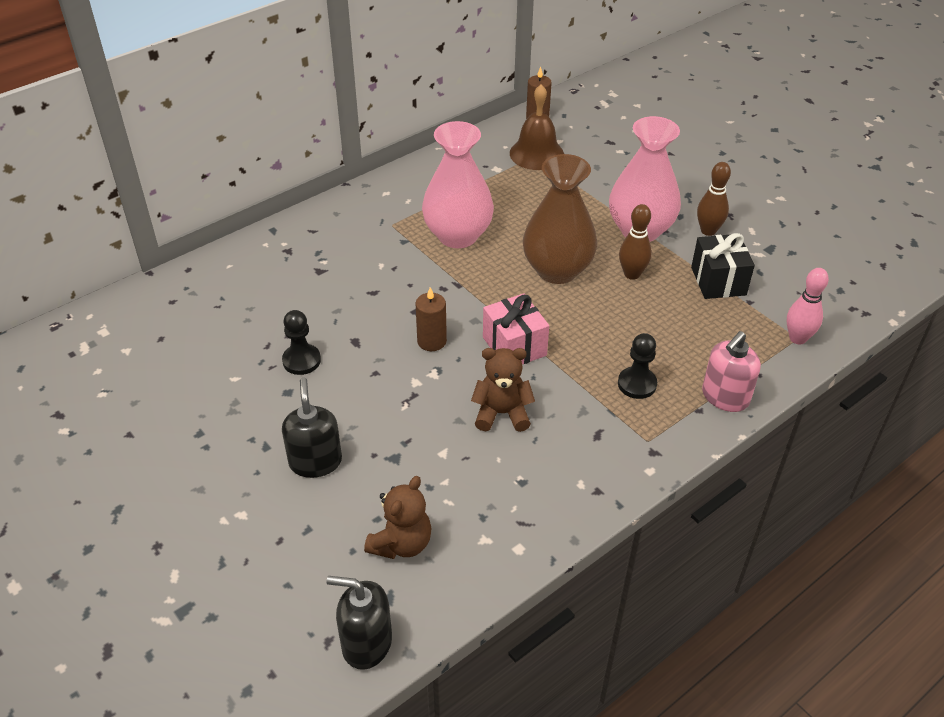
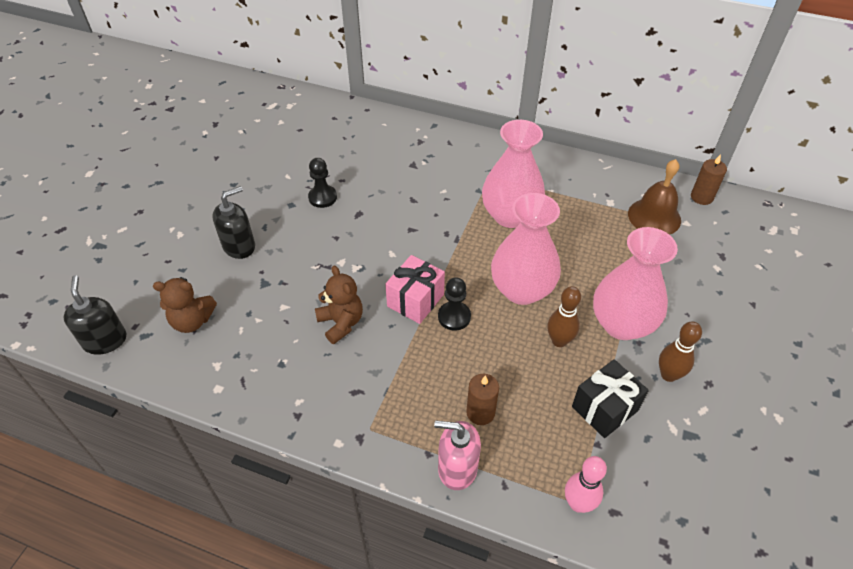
camera: 60 degrees right, 5 degrees up
(431, 341) = (387, 252): brown candle -> brown candle (480, 412)
(557, 270) = (521, 290): brown vase -> pink vase
(637, 384) = (428, 396): black pawn -> black pawn (454, 317)

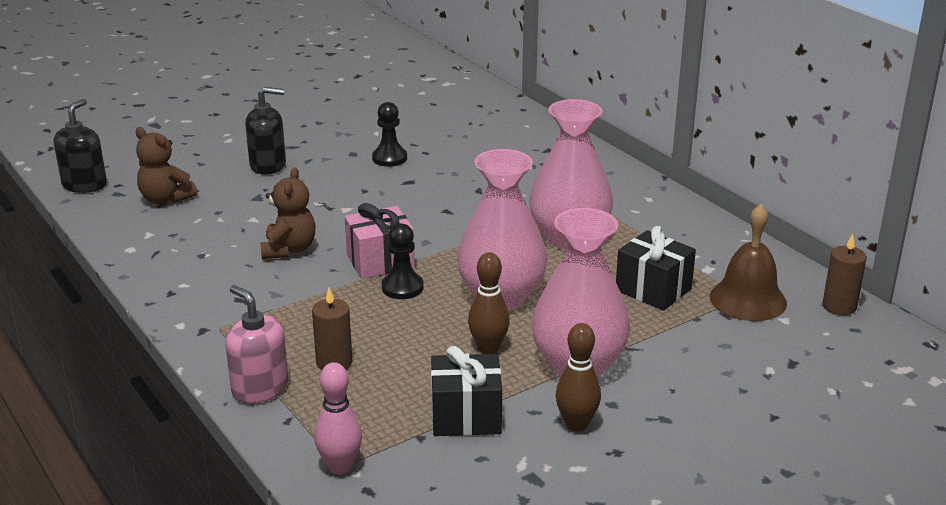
camera: 35 degrees right, 20 degrees down
(599, 236) = (653, 290): none -> black gift

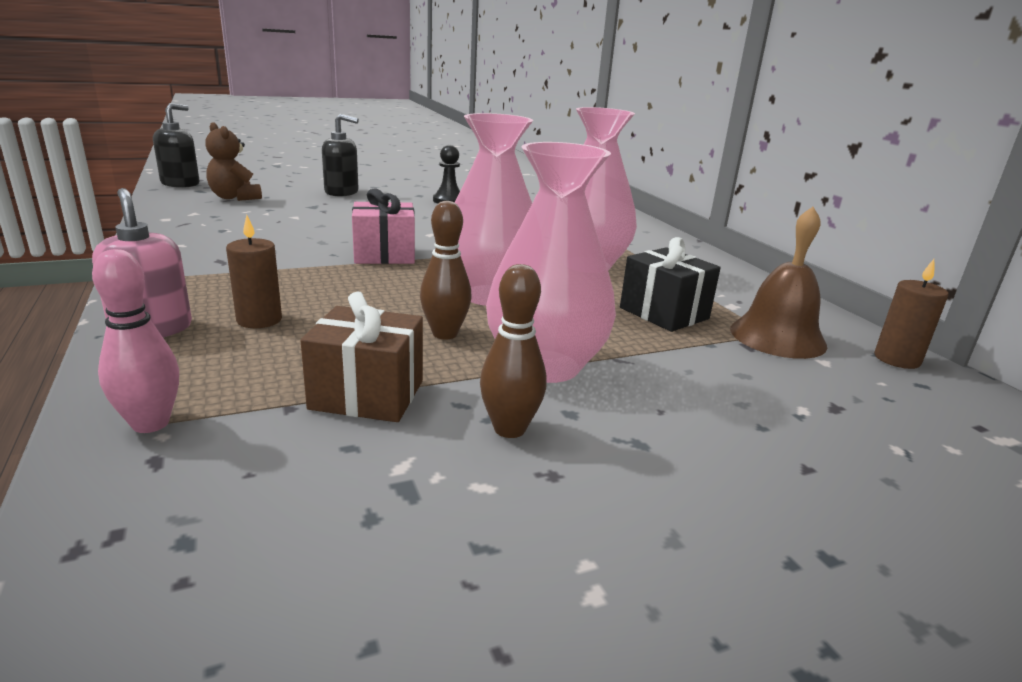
camera: 10 degrees right, 5 degrees down
(289, 249) = (305, 237): brown teddy bear -> none
(402, 287) = (390, 275): black pawn -> none
(466, 416) = (367, 395): black gift -> brown gift

